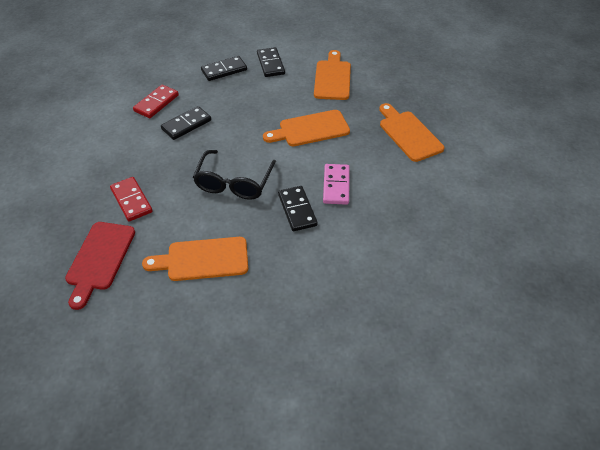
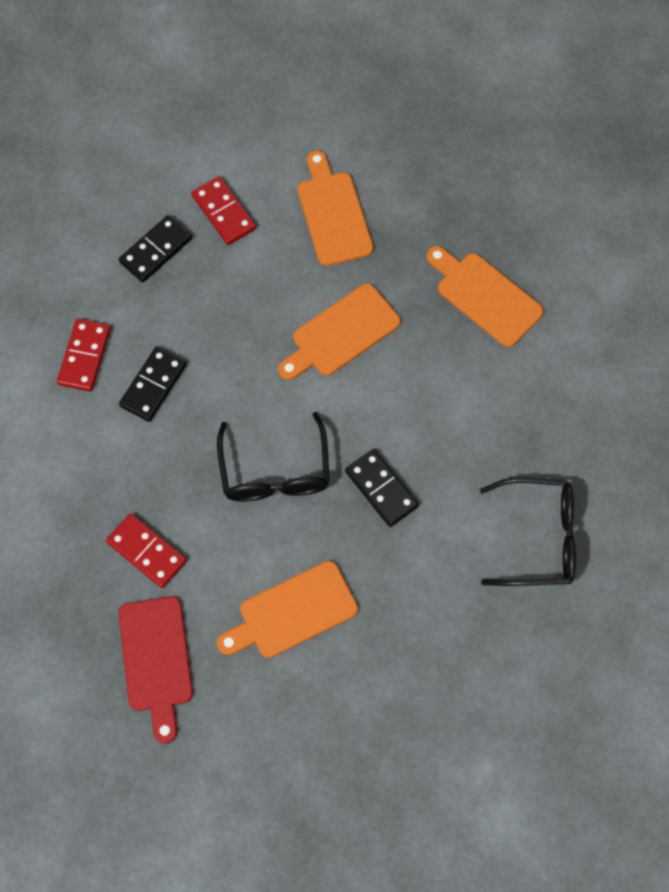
camera: 20 degrees left, 20 degrees up
(271, 64) = (224, 212): black domino -> red domino
(336, 186) = (418, 428): pink domino -> none
(393, 267) = (537, 538): none -> black glasses

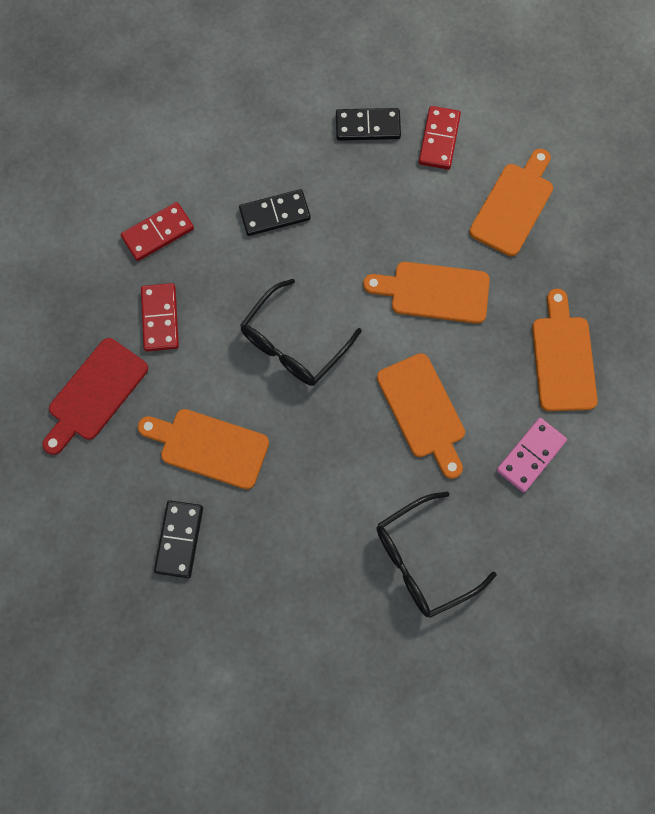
camera: 45 degrees right, 5 degrees up
(85, 356) = (251, 156): red domino -> red domino (158, 233)
(381, 489) = (351, 422): black domino -> black domino (179, 539)
(425, 430) = (423, 411): none -> orange cutting board
(534, 389) = (530, 455): none -> pink domino
(537, 538) = (423, 559): black glasses -> black glasses turned 105 degrees clockwise

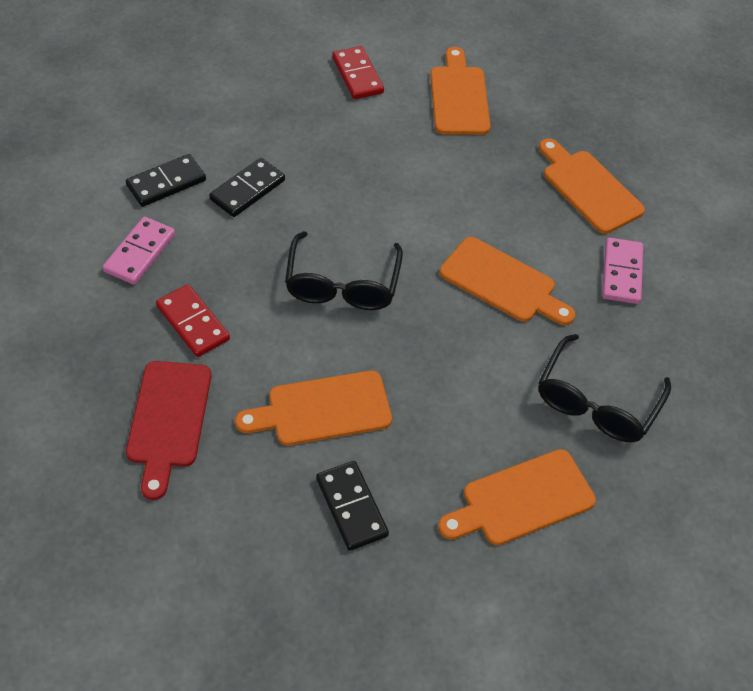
camera: 35 degrees left, 20 degrees down
(158, 233) = (140, 253): red domino -> pink domino
(367, 126) = (285, 90): black domino -> black domino (166, 183)
(434, 292) = (441, 188): orange cutting board -> orange cutting board (522, 500)

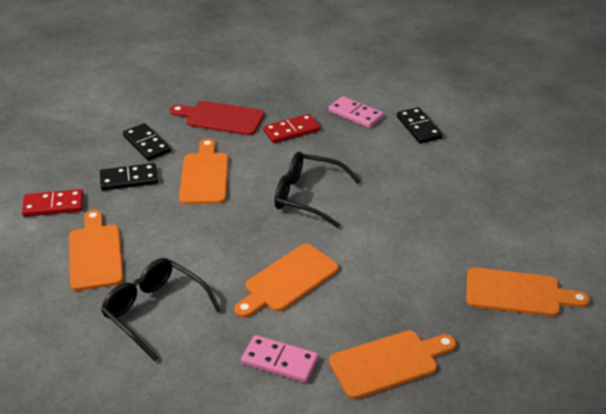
camera: 105 degrees right, 15 degrees down
(247, 190) = (408, 162): black domino -> black domino (146, 144)
(357, 75) = (543, 232): red domino -> red domino (53, 205)

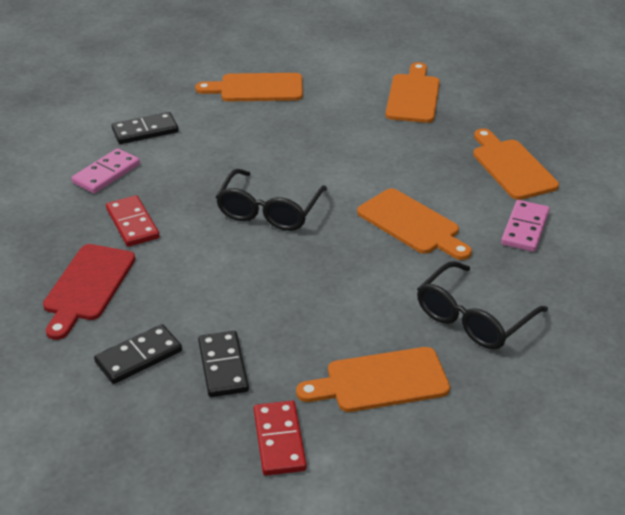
camera: 90 degrees left, 0 degrees up
(204, 176) = (221, 295): orange cutting board -> orange cutting board (256, 88)

